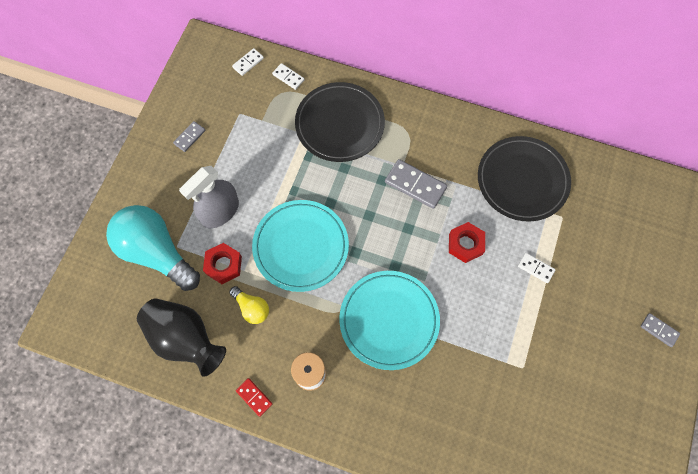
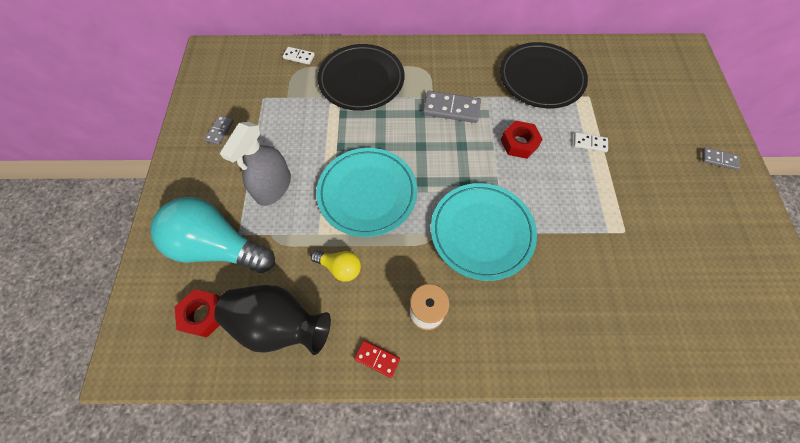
camera: 20 degrees left, 5 degrees down
(223, 265) = (295, 236): red nut -> red nut (204, 314)
(248, 63) = (256, 55): white domino -> none

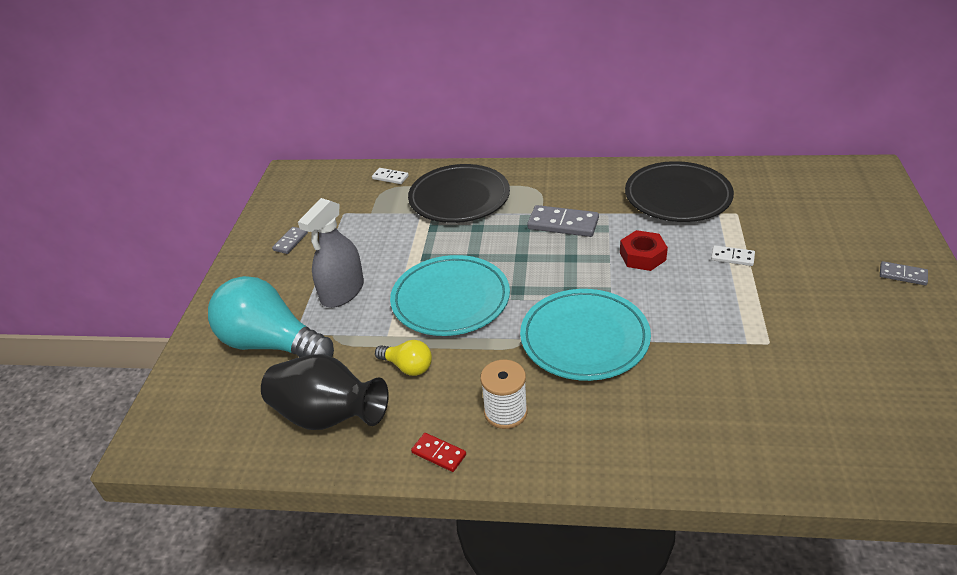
camera: 10 degrees right, 25 degrees down
(204, 314) = (244, 404): red nut -> none

